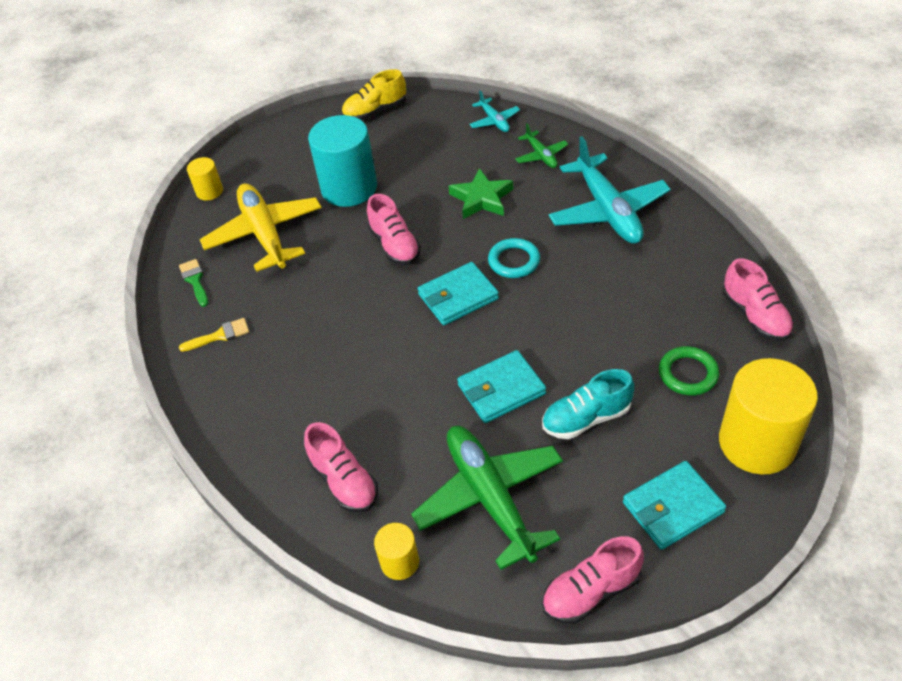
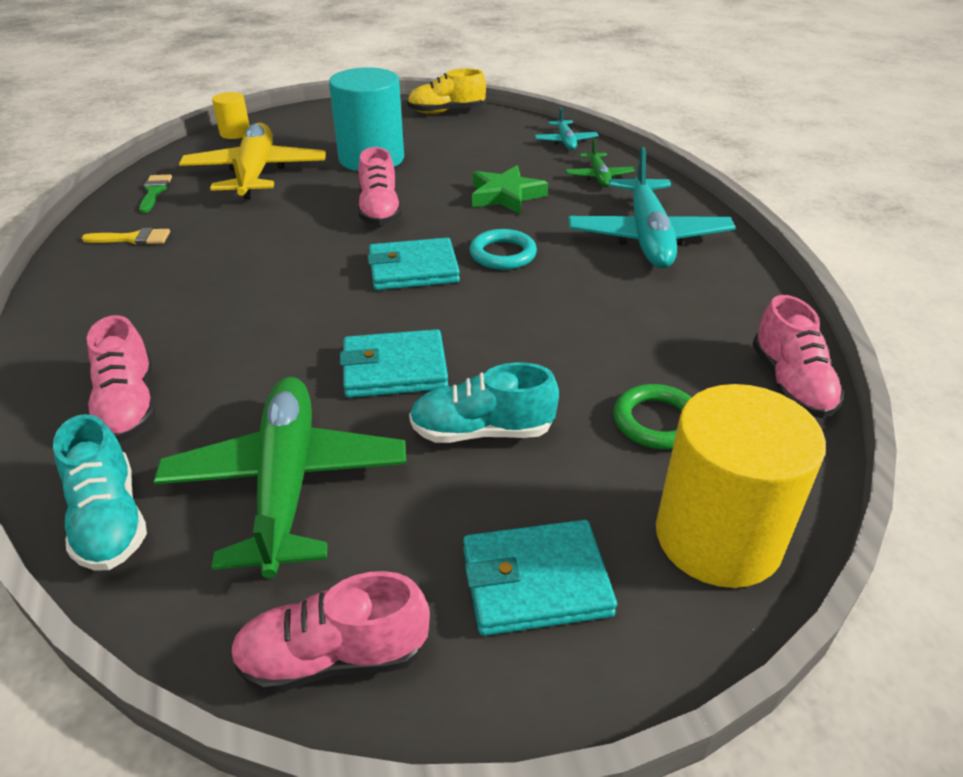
camera: 15 degrees right, 10 degrees down
(399, 562) = (109, 519): yellow cylinder -> turquoise shoe

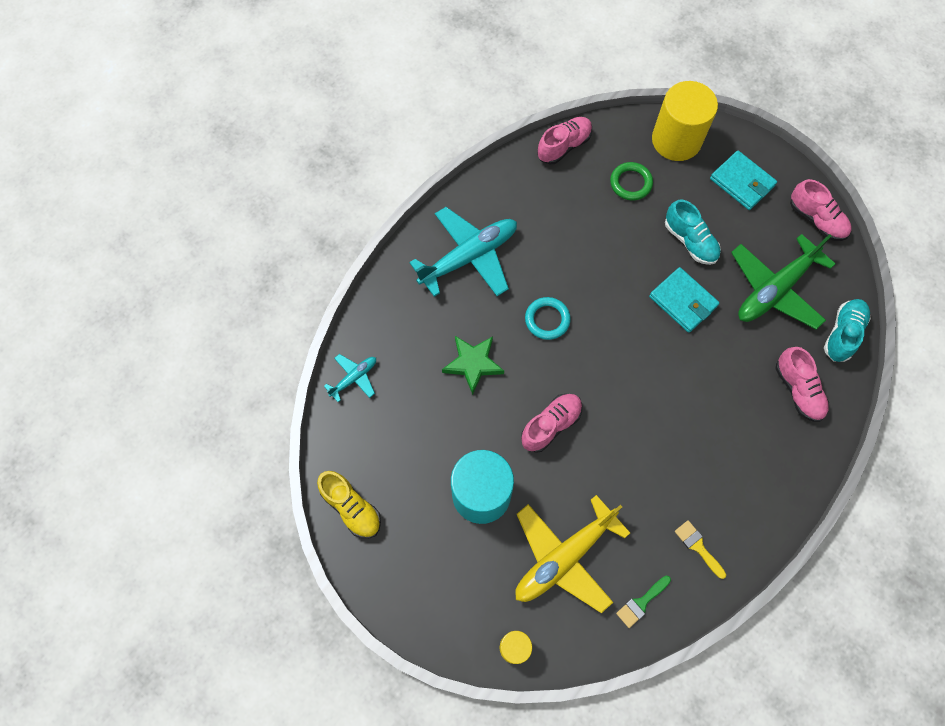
camera: 125 degrees left, 30 degrees up
(129, 406) = (798, 390): pink shoe -> pink shoe turned 120 degrees clockwise
(413, 269) = (599, 355): turquoise wallet -> none
(599, 177) = (402, 324): green plane -> none

